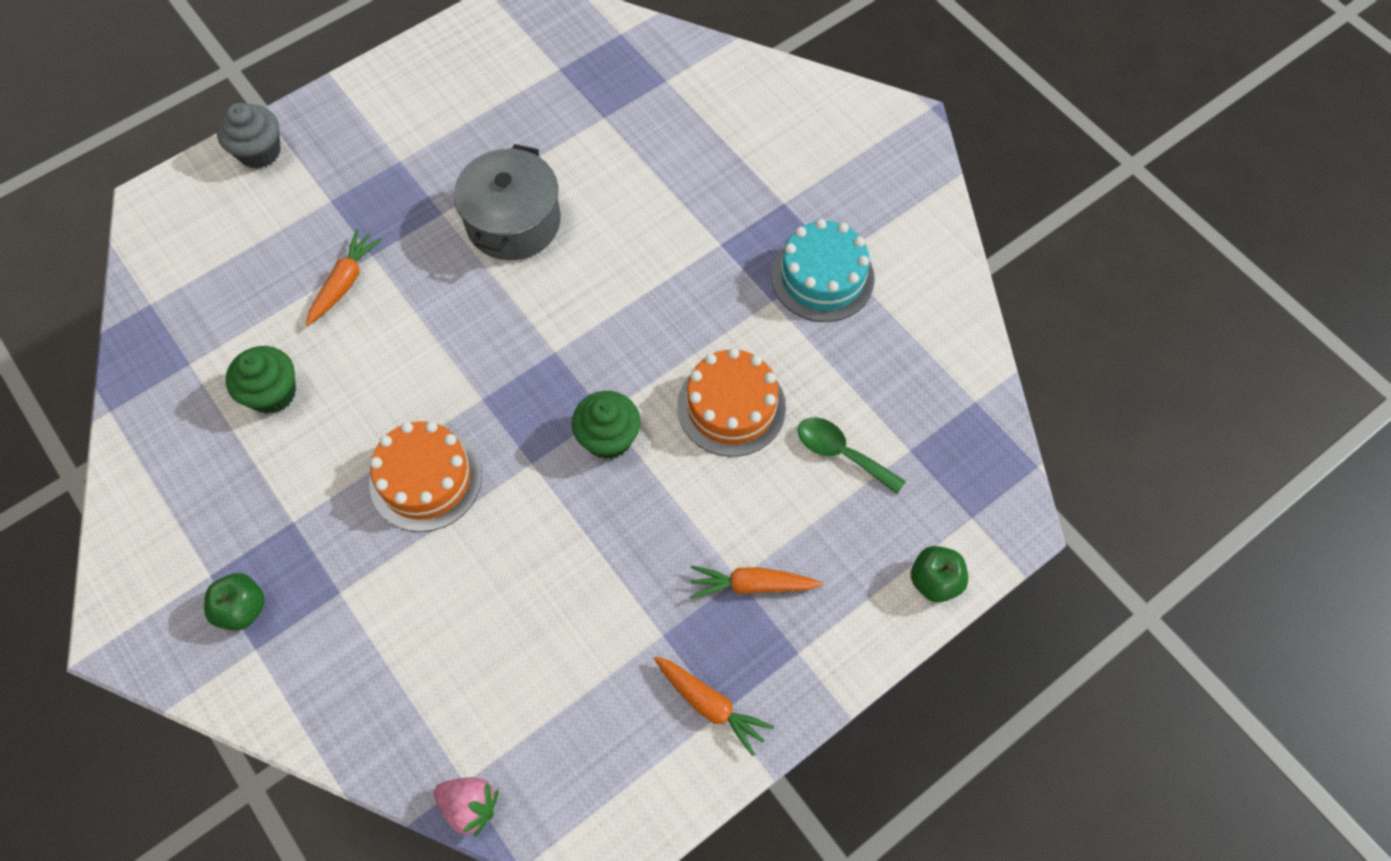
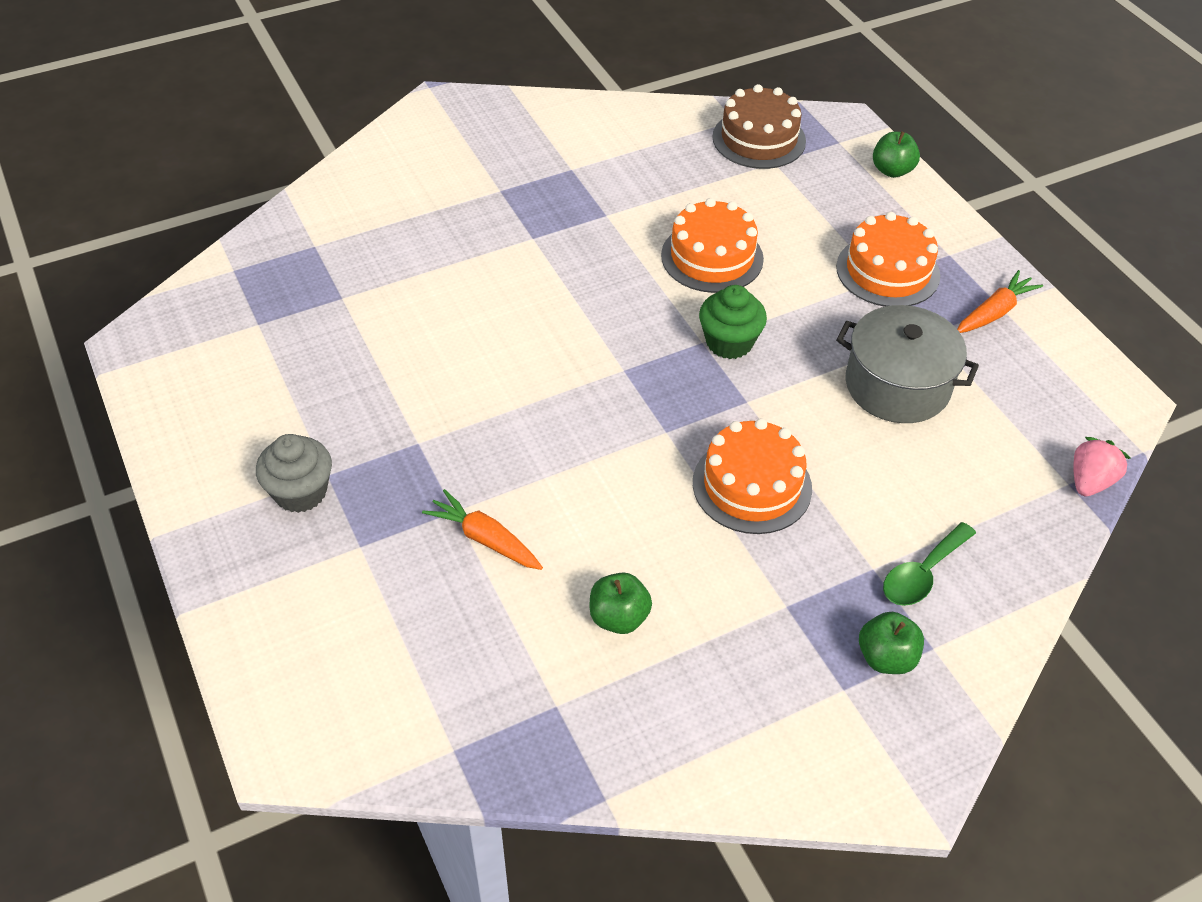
camera: 80 degrees left, 15 degrees down
(259, 152) = (252, 617): grey cupcake -> grey cupcake (300, 492)
(272, 393) = (619, 617): green cupcake -> green apple
(513, 222) = (452, 383): grey pot -> grey pot (897, 385)
(752, 585) = (887, 271): orange carrot -> orange cake
(822, 277) = (590, 180): turquoise cake -> none
(841, 453) = (770, 200): green spoon -> green spoon (922, 574)
(947, 430) = (759, 139): none -> brown cake

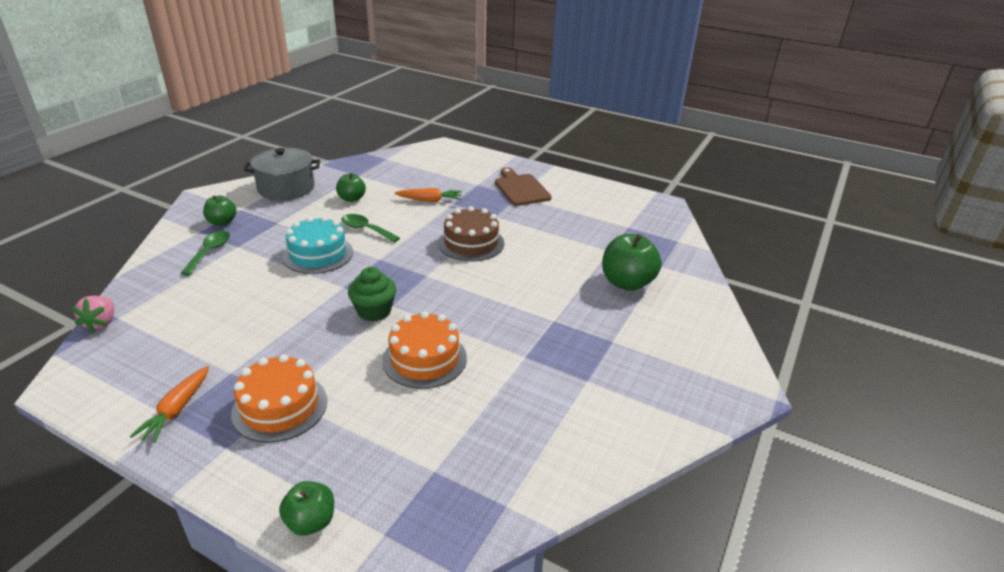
camera: 145 degrees right, 15 degrees down
(300, 492) = (521, 189): grey cupcake -> brown cutting board
(390, 243) = (627, 283): none -> green apple
(646, 510) = (366, 229): none -> green spoon
(752, 485) = (318, 254): orange cake -> turquoise cake
(759, 139) = (466, 492): brown cake -> brown cake (471, 243)
(897, 385) = (247, 329): grey pot -> grey pot (286, 188)

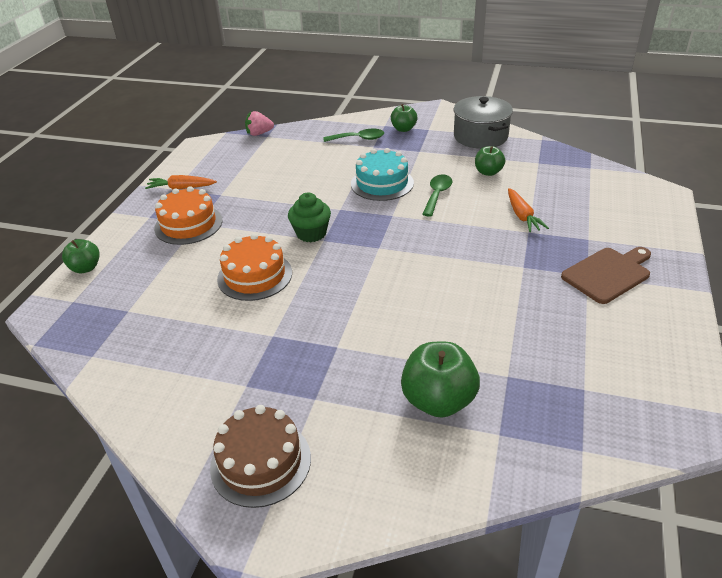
camera: 80 degrees right, 5 degrees up
(471, 243) = (453, 262): brown cake -> brown cake (261, 462)

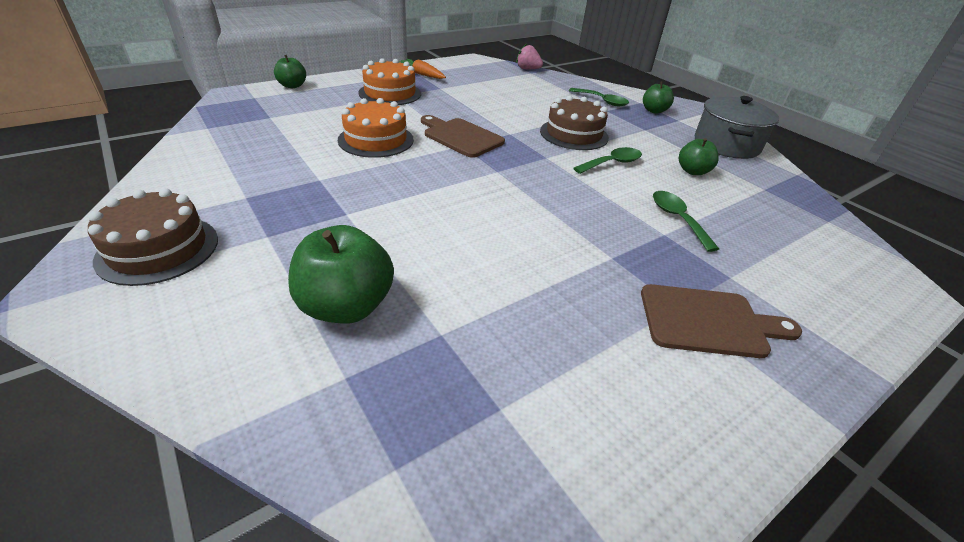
camera: 35 degrees right, 0 degrees up
(311, 233) = (461, 137): green cupcake -> brown cutting board
(382, 183) = (574, 134): turquoise cake -> brown cake
(522, 216) = (677, 219): orange carrot -> green spoon

